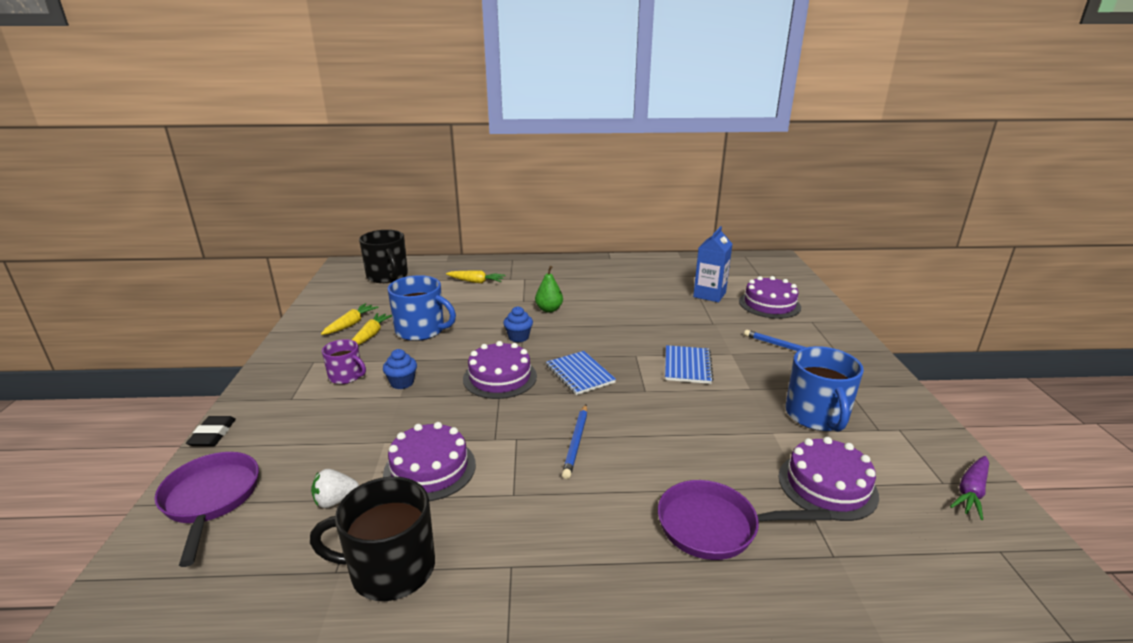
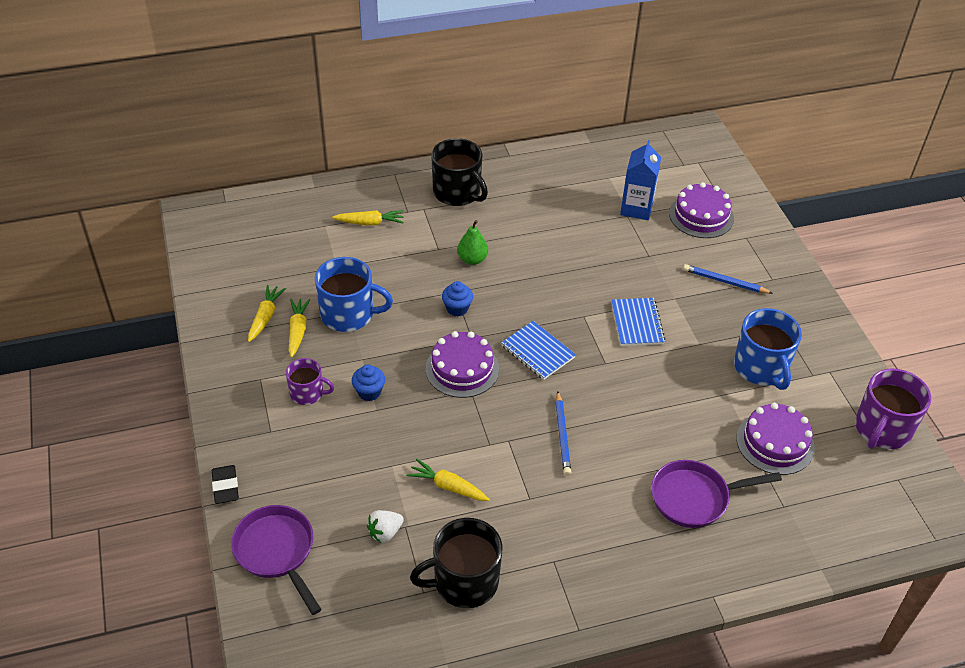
camera: 15 degrees left, 20 degrees up
(387, 276) = (259, 227): black mug -> black mug (457, 192)
(430, 469) = (448, 486): purple cake -> yellow carrot
(971, 492) = (882, 429): purple carrot -> purple mug

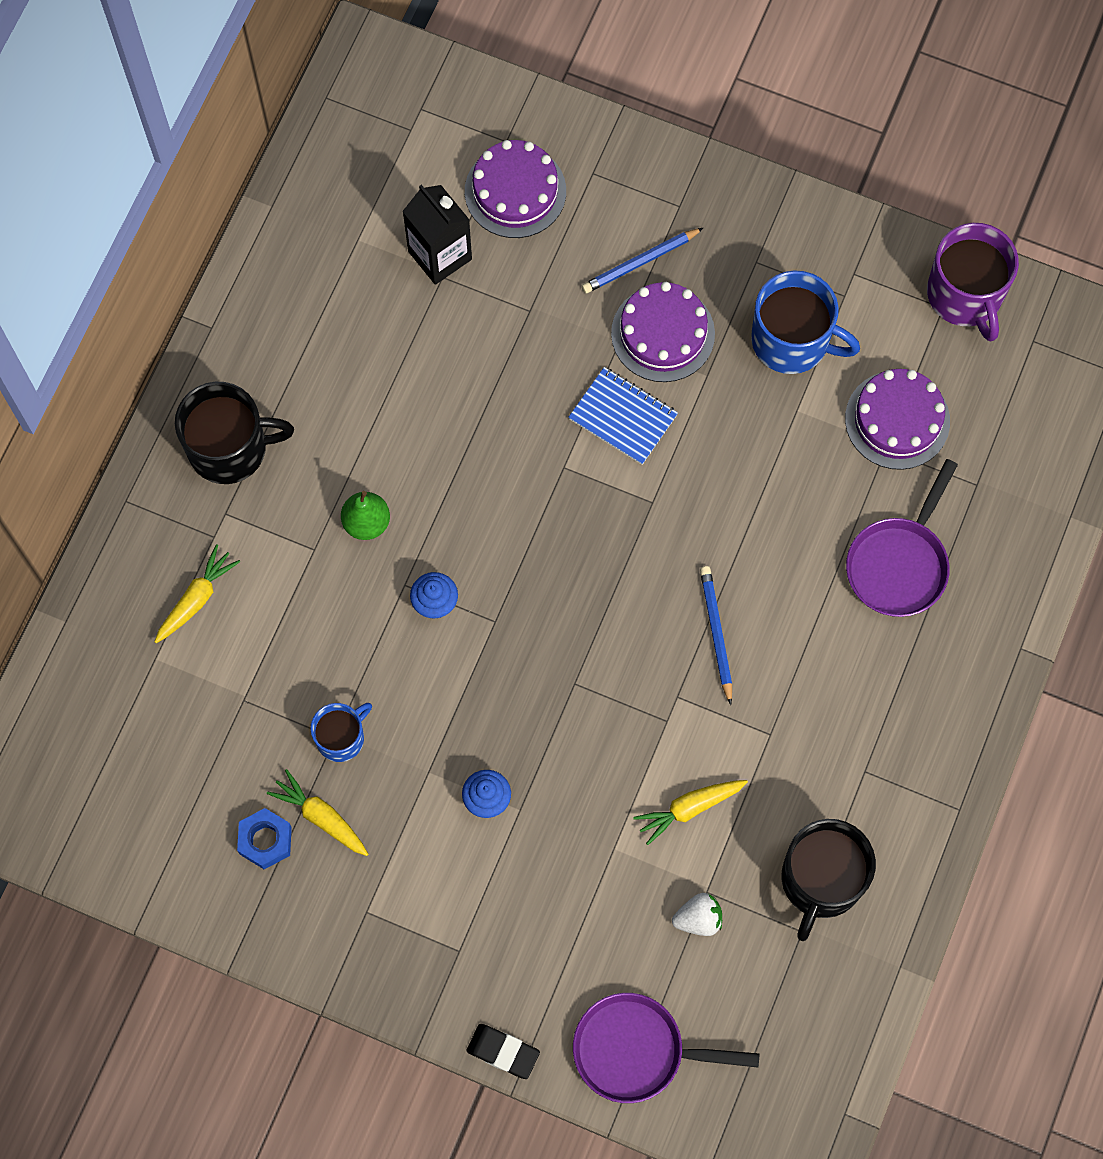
camera: 50 degrees left, 25 degrees up
(265, 317) = (265, 840): yellow carrot -> blue nut
(307, 393) = (433, 871): purple mug -> none
(348, 314) = (341, 737): blue mug -> blue mug, size x0.59
(385, 532) = (698, 919): white strawberry -> white strawberry turned 105 degrees counterclockwise
(462, 369) = (534, 668): purple cake -> purple cake (663, 333)
(537, 352) = (576, 563): blue notebook -> none
(562, 435) = (716, 633): blue pencil -> blue pencil turned 135 degrees counterclockwise
(636, 208) = (440, 255): blue carton -> black carton

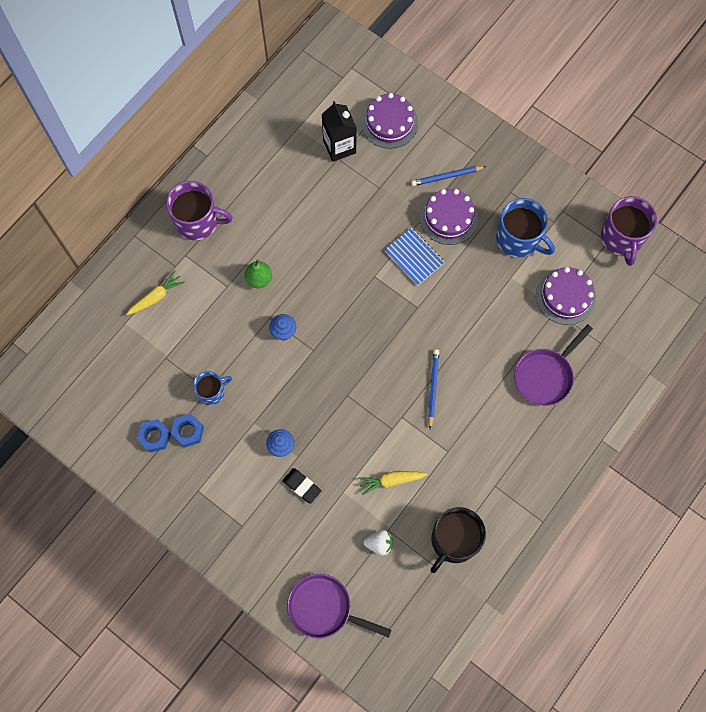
camera: 15 degrees right, 0 degrees up
(230, 448) = (198, 221): black mug -> purple mug
(320, 816) = (188, 432): yellow carrot -> blue nut
(503, 1052) = (250, 589): black eraser -> black eraser (302, 486)

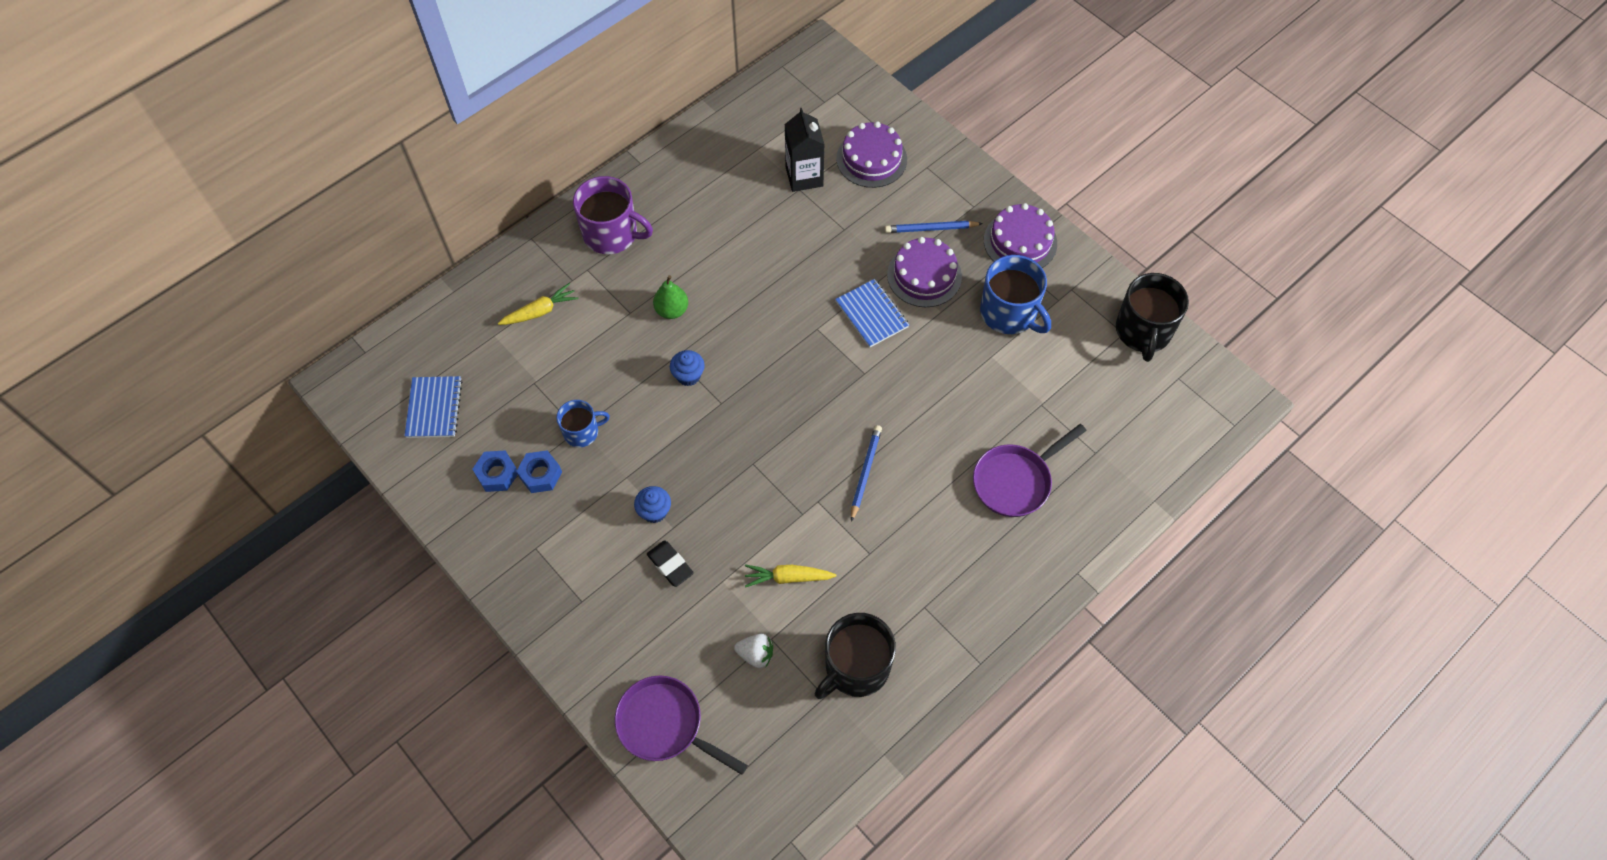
camera: 10 degrees right, 10 degrees down
(93, 391) = (434, 408): none -> blue notebook
(565, 296) = (1058, 389): purple cake -> purple cake (1020, 242)
(622, 238) = (1143, 331): purple mug -> black mug

